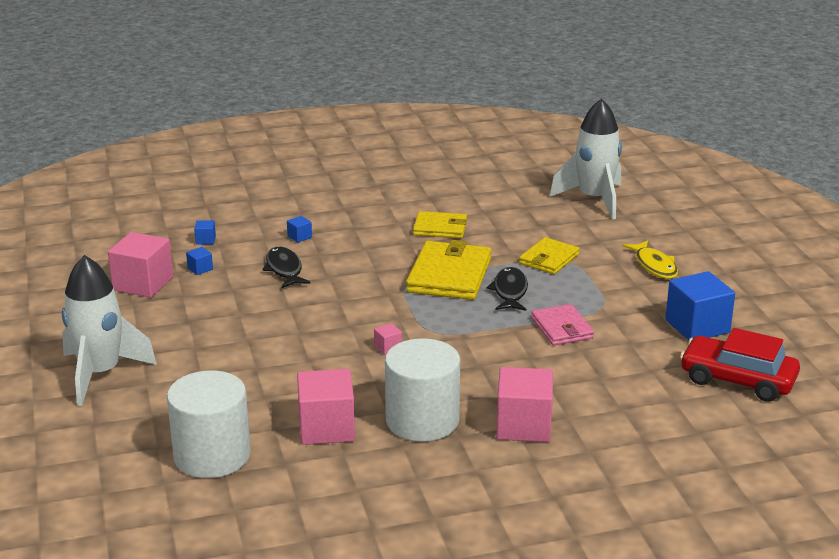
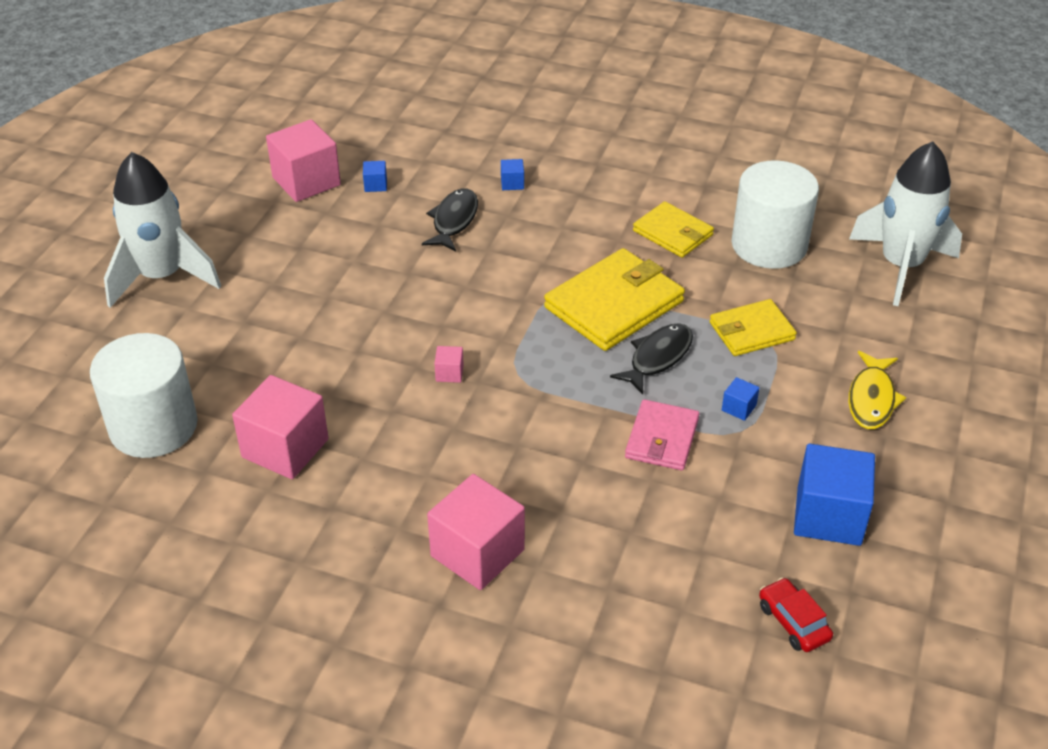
camera: 35 degrees right, 15 degrees up
(205, 240) = (417, 149): blue cube -> blue cube (738, 408)
(422, 420) = (383, 488): white cylinder -> white cylinder (769, 245)
(737, 380) = (793, 622): red car -> red car, size x0.52

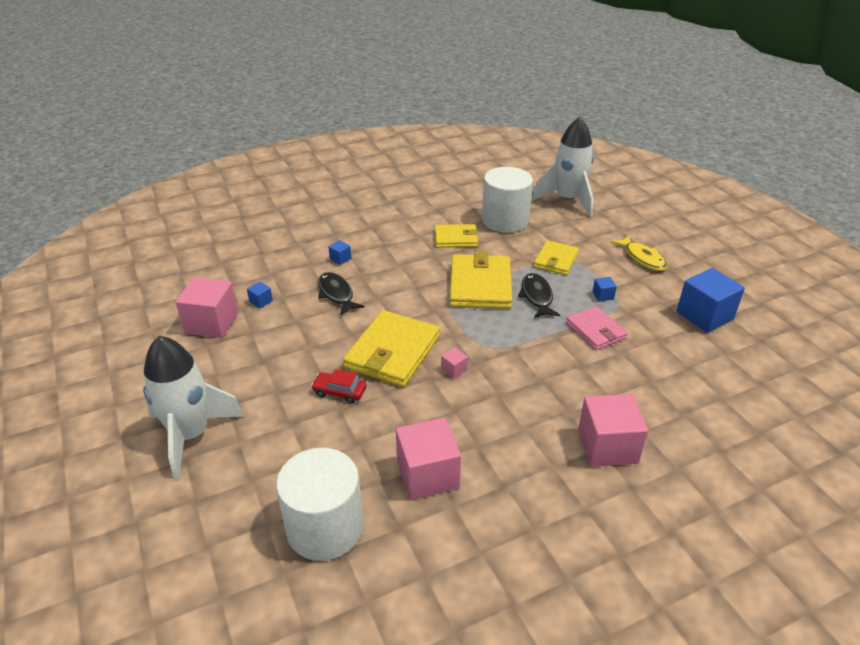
camera: 45 degrees left, 5 degrees down
(419, 316) = (392, 352): none -> yellow wallet
(793, 622) = (764, 369): red car -> red car (339, 392)

